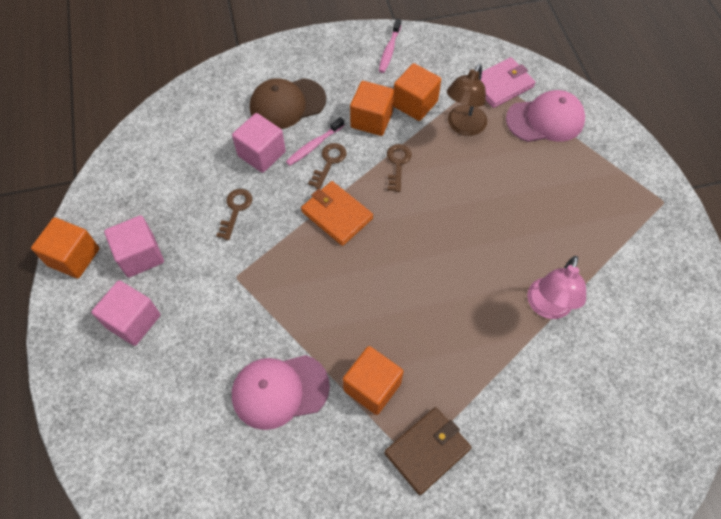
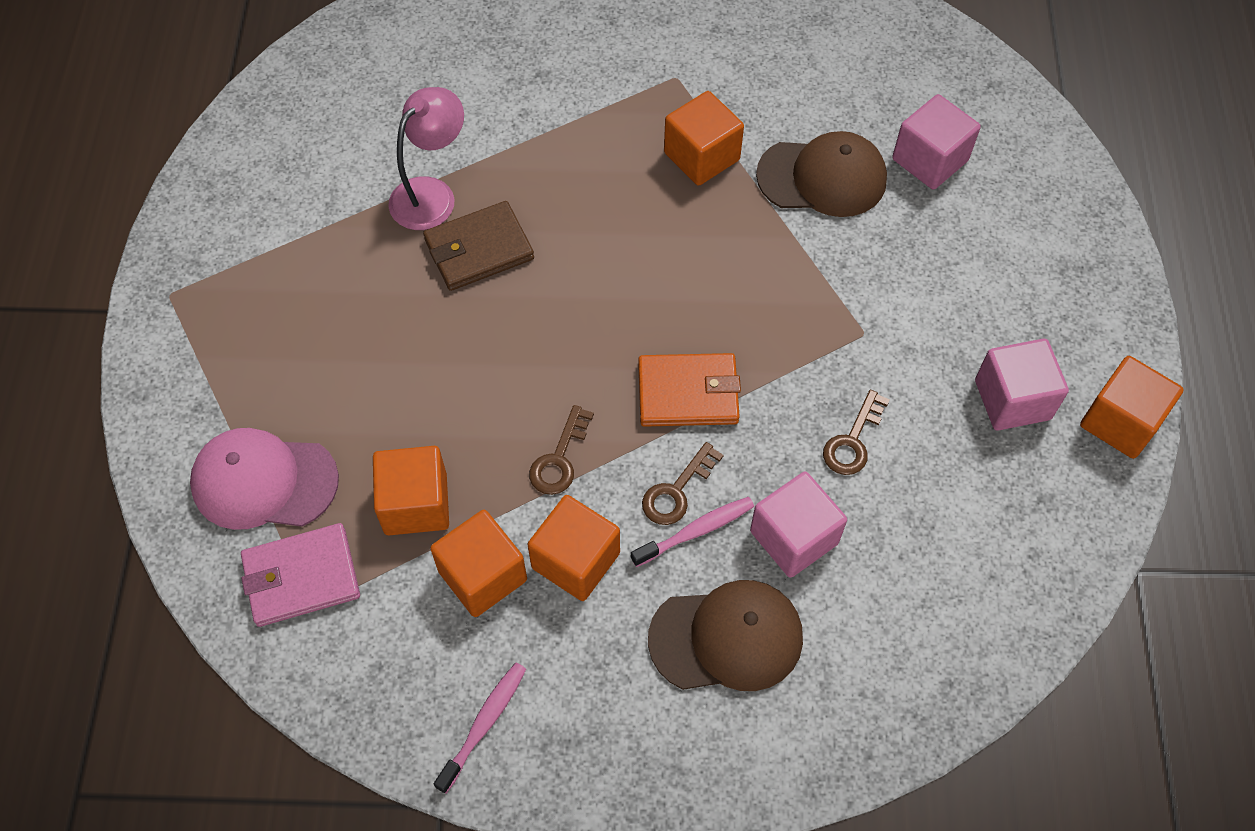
camera: 165 degrees left, 0 degrees up
(133, 321) = (1020, 305): pink cube -> pink cube (930, 160)
(280, 391) = (822, 177): pink cap -> brown cap
(337, 215) = (688, 393): orange wallet -> orange wallet turned 60 degrees counterclockwise
(427, 451) = (655, 81): brown wallet -> brown wallet (479, 249)
(463, 126) = (416, 504): brown lamp -> orange cube

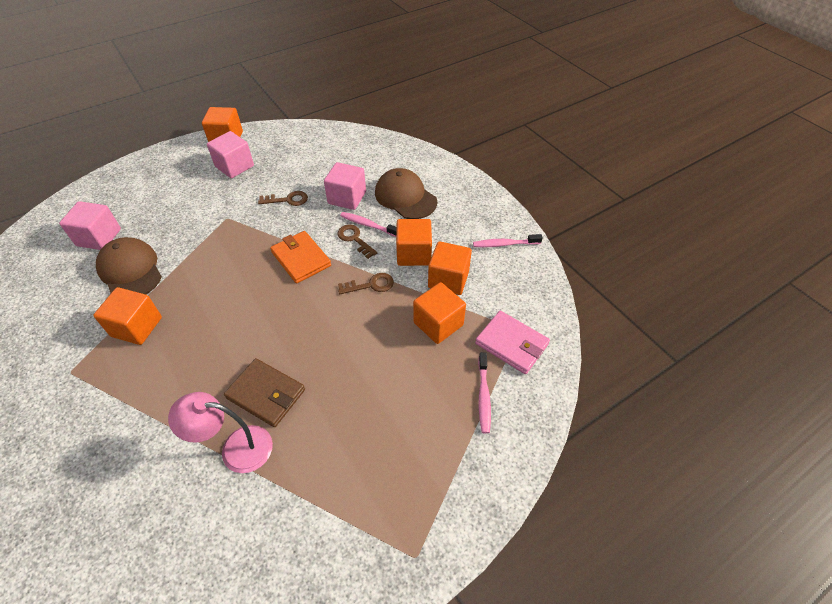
camera: 125 degrees left, 10 degrees down
(264, 481) = (483, 396): pink cap -> pink toothbrush
(676, 491) = (354, 239): brown key -> brown key turned 135 degrees counterclockwise

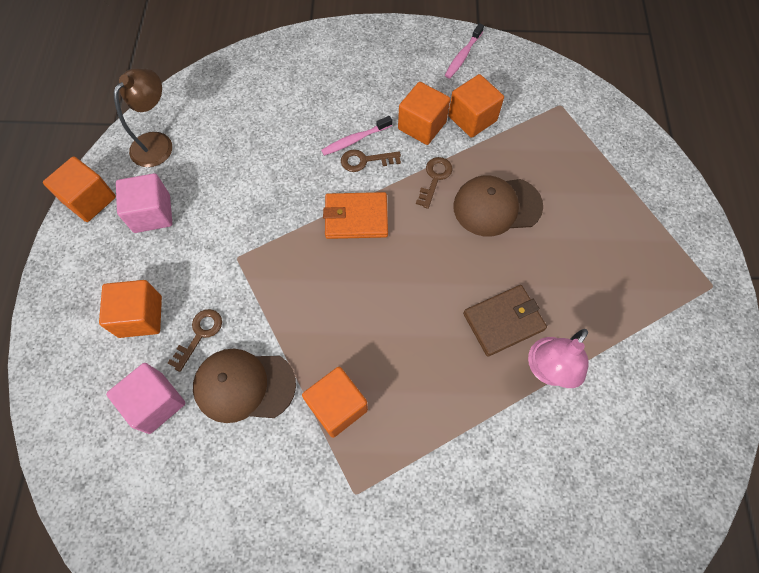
camera: 55 degrees left, 15 degrees up
(288, 200) = (257, 189): brown key -> brown key (200, 334)
(289, 141) = (157, 142): none -> brown lamp
(347, 198) = (300, 137): pink cube -> none
(405, 197) = (341, 90): brown cap -> brown cap (496, 206)
(438, 324) = (516, 154): orange cube -> orange cube (140, 316)
(483, 396) = (607, 166): pink toothbrush -> none
(511, 344) = (571, 117): pink wallet -> none

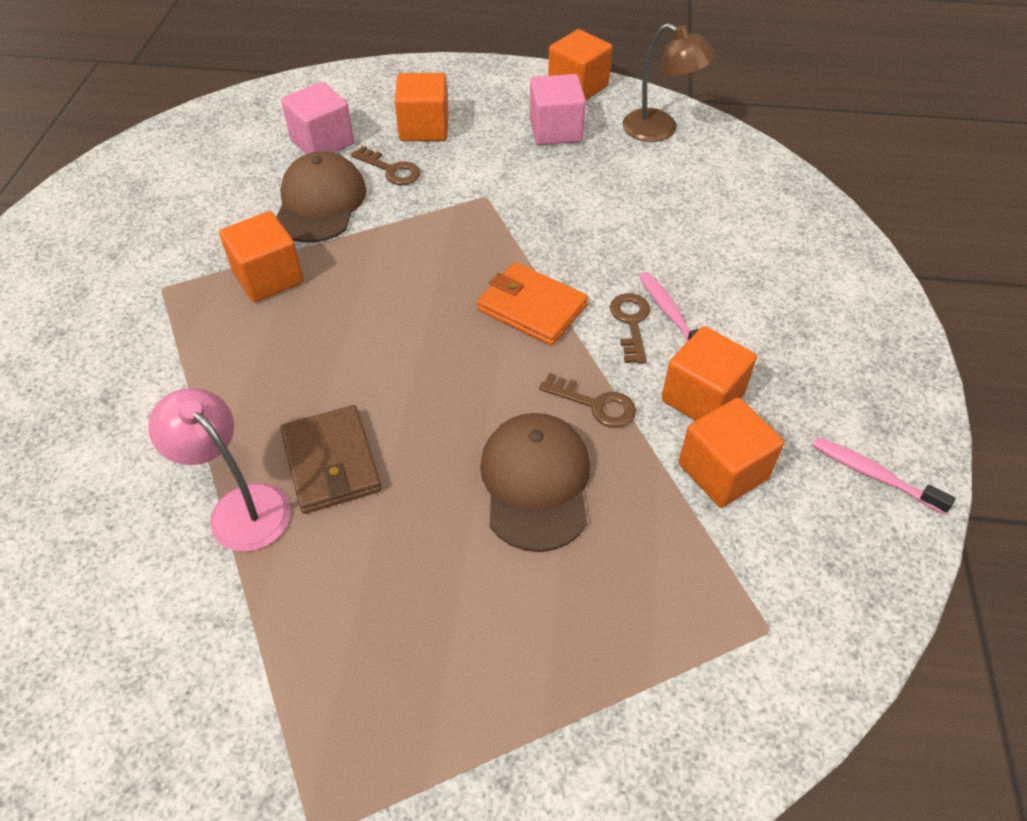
camera: 95 degrees right, 15 degrees down
(356, 217) = (532, 307): orange wallet -> orange wallet turned 60 degrees counterclockwise

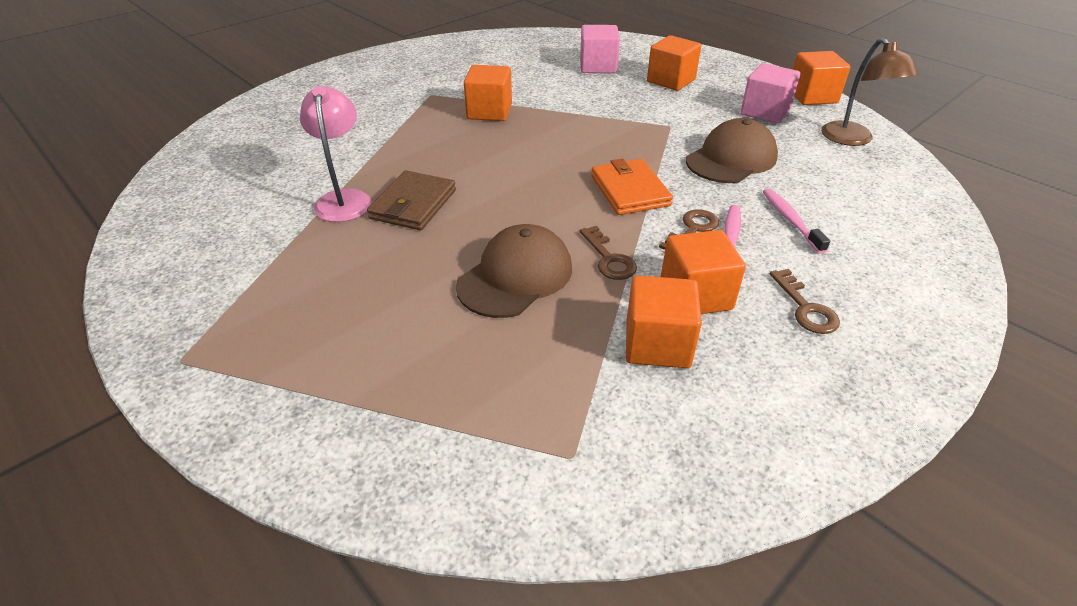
camera: 40 degrees right, 10 degrees down
(320, 203) = (561, 91): brown cap -> brown cap (731, 159)
(391, 170) = (624, 92): brown key -> brown key (805, 308)
(873, 475) = (791, 421): pink toothbrush -> pink toothbrush (790, 220)

